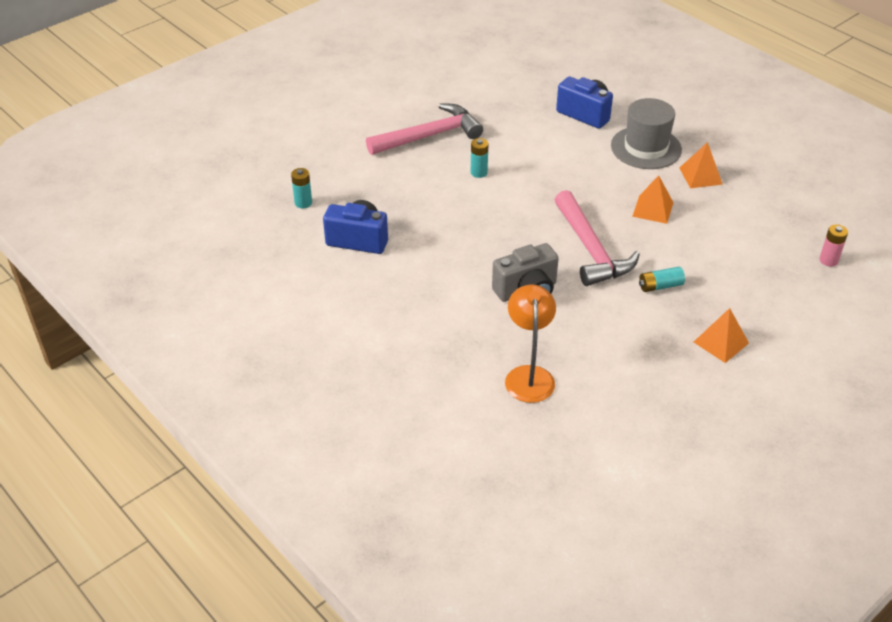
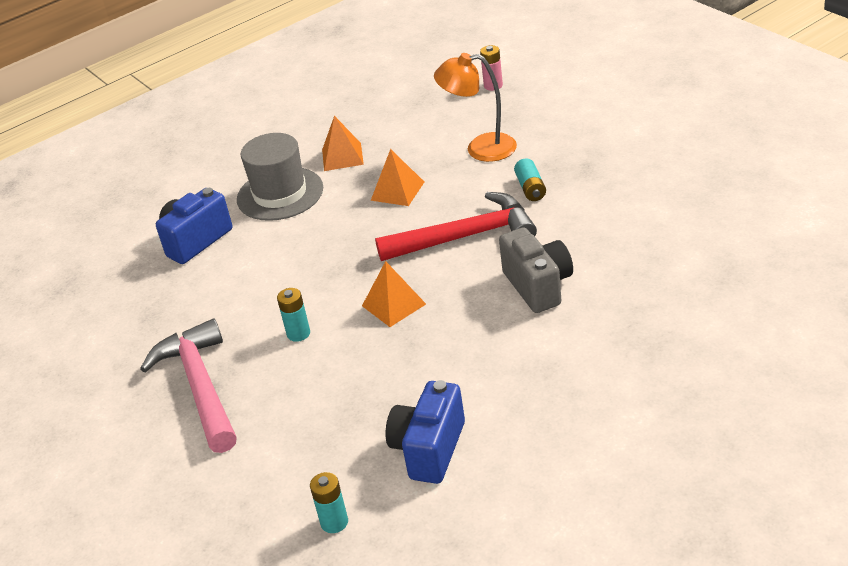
camera: 80 degrees left, 5 degrees down
(529, 375) = (682, 282): orange lamp -> orange lamp (480, 149)
(591, 249) = (466, 236): pink hammer -> red hammer
(721, 342) = (617, 152): orange pyramid -> orange pyramid (393, 305)

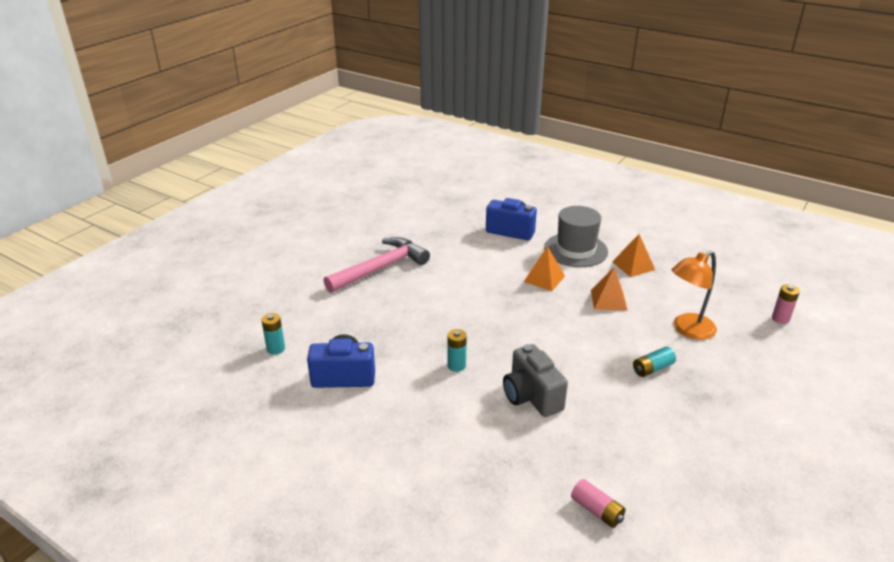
camera: 65 degrees right, 5 degrees down
(298, 333) = (438, 293): turquoise battery -> turquoise battery (456, 365)
(393, 305) = (481, 327): orange pyramid -> orange pyramid (544, 278)
(466, 236) = (573, 345): red hammer -> none
(480, 149) = (687, 330): orange lamp -> orange lamp turned 105 degrees counterclockwise
(538, 286) = (531, 397): grey camera -> grey camera turned 105 degrees clockwise
(715, 273) = (597, 510): none -> pink battery

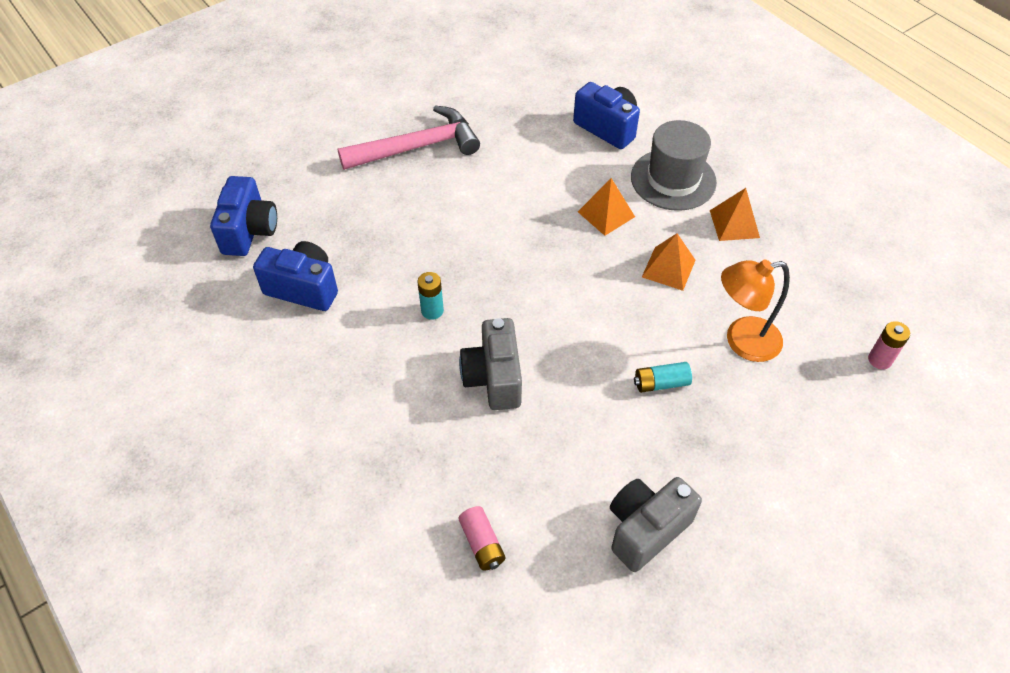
camera: 20 degrees right, 20 degrees up
(276, 349) = (249, 231): turquoise battery -> blue camera
(708, 463) = (645, 529): none -> grey camera

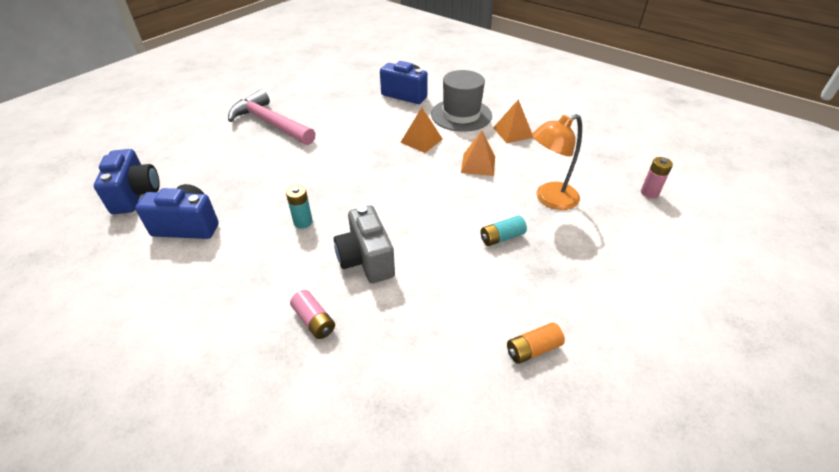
camera: 15 degrees left, 10 degrees down
(417, 147) = (270, 123): pink hammer -> pink hammer turned 105 degrees counterclockwise
(482, 543) = (391, 398): pink battery -> pink battery (314, 321)
(645, 529) = (533, 349): grey camera -> orange battery

